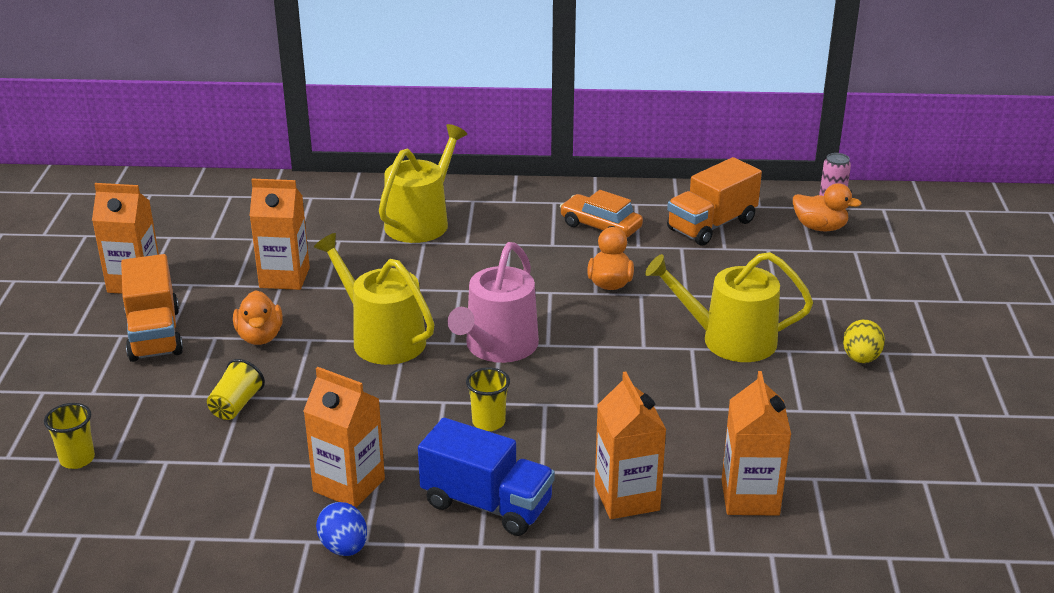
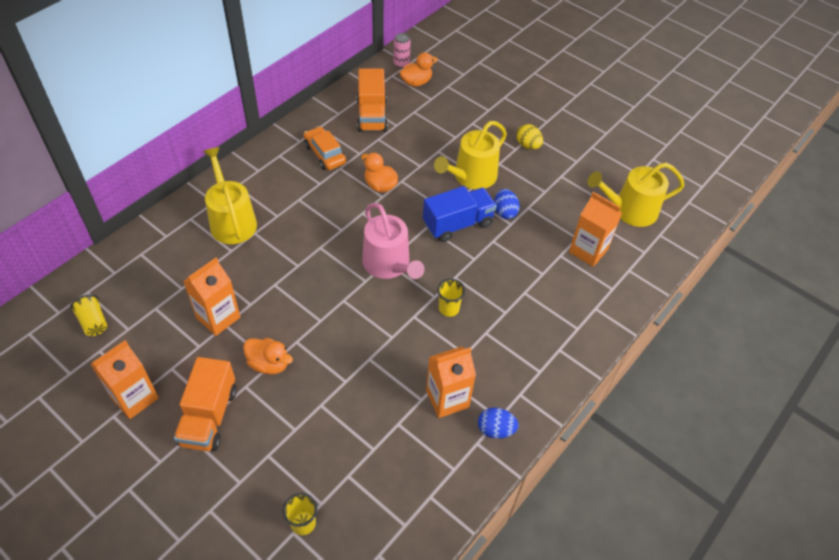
camera: 55 degrees left, 20 degrees up
(154, 335) = (209, 417): orange truck -> orange truck turned 75 degrees clockwise
(236, 405) = (326, 412): yellow cup -> yellow cup (93, 322)
(382, 338) = (330, 308): yellow watering can -> yellow watering can (630, 210)
(487, 504) = (511, 349): blue truck -> blue truck (458, 224)
(600, 226) = (325, 154): orange car -> orange car turned 75 degrees clockwise
(627, 498) = (552, 293): orange carton -> none
(710, 393) = (504, 212): none -> blue egg

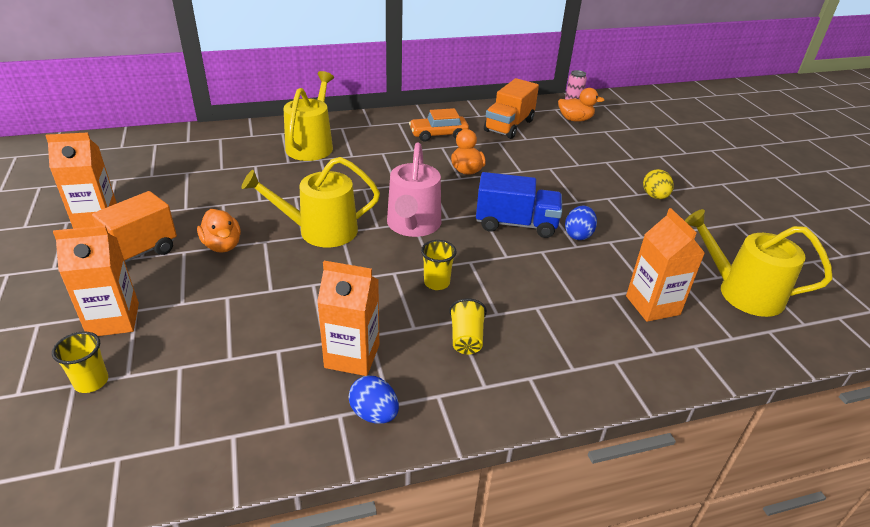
camera: 35 degrees right, 15 degrees down
(93, 322) = (134, 162): yellow cup -> yellow cup (466, 338)
(218, 317) = (224, 197): orange carton -> orange carton (113, 320)
(325, 154) = (438, 134): orange car -> orange car turned 105 degrees counterclockwise
(471, 177) = (567, 196): yellow watering can -> yellow watering can (320, 231)

